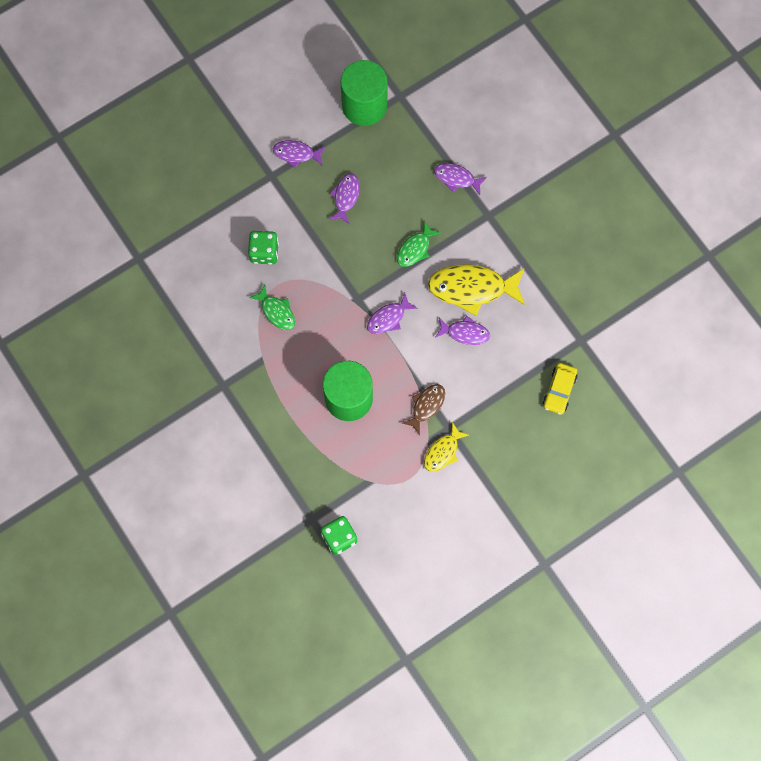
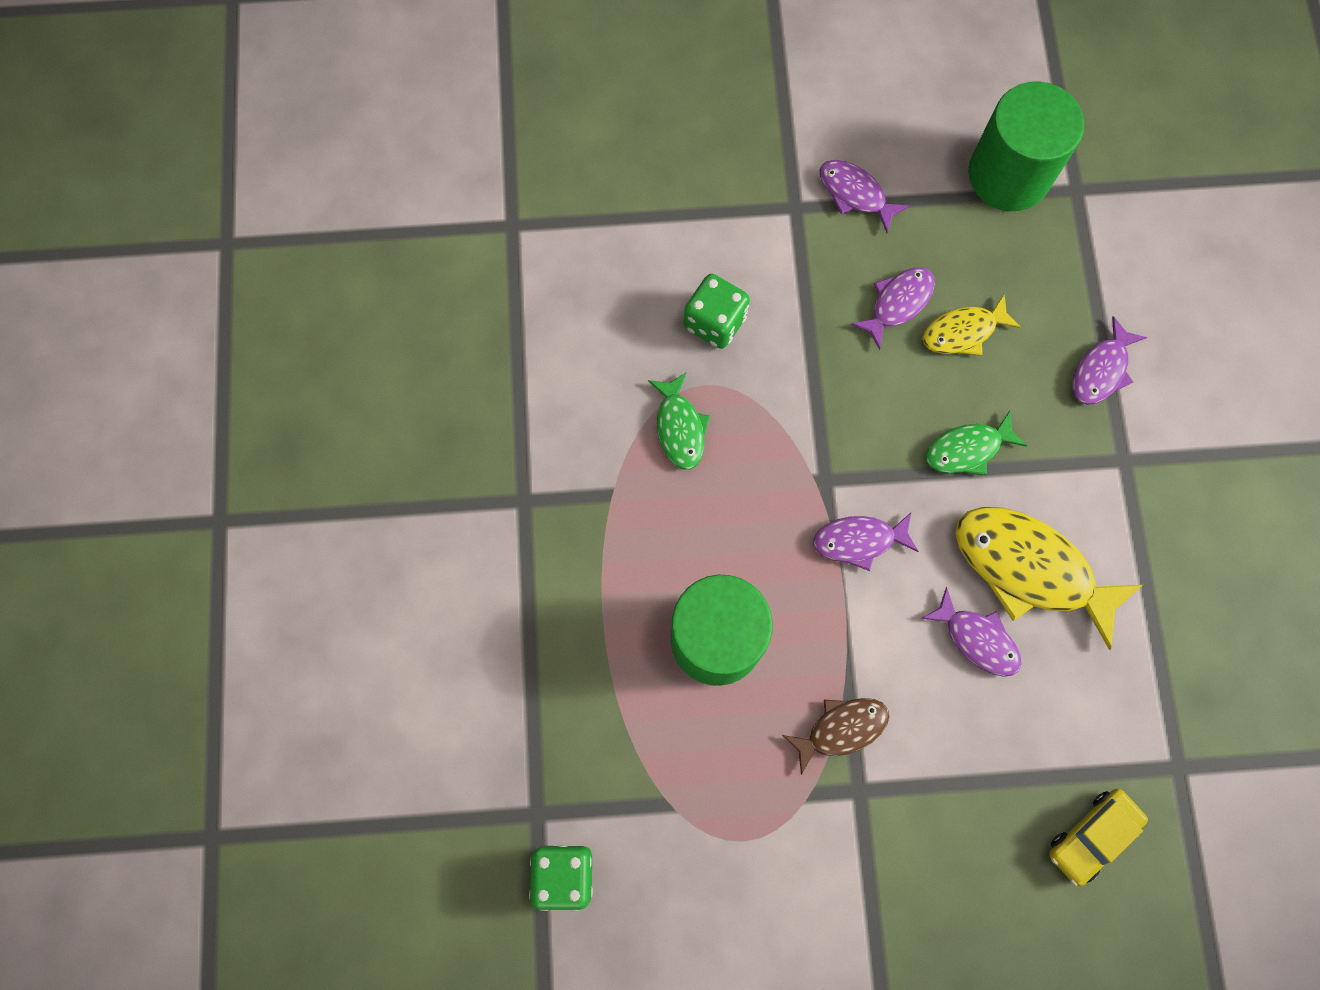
camera: 30 degrees right, 0 degrees up
(443, 452) = (826, 827): yellow fish -> yellow fish (963, 332)
(456, 178) = (1101, 370): purple fish -> purple fish turned 105 degrees counterclockwise

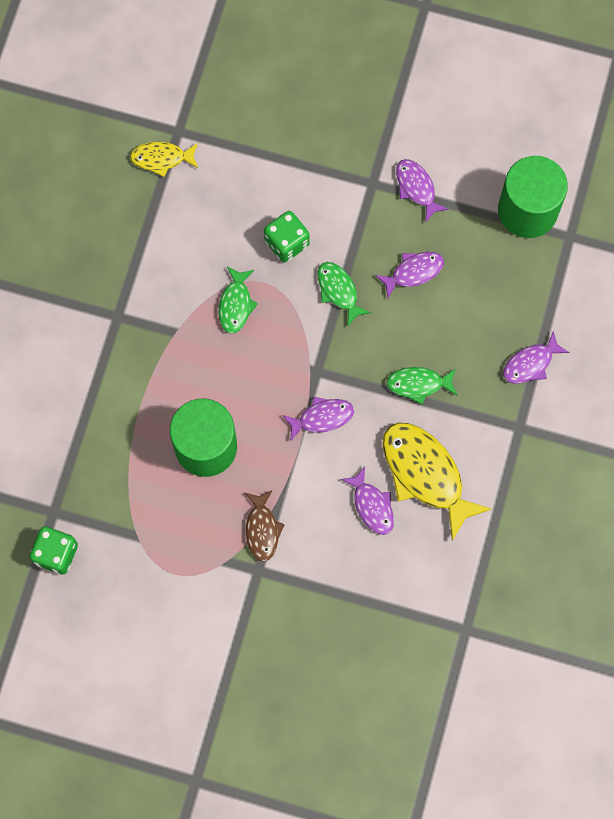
camera: 20 degrees right, 0 degrees up
(810, 362) = (338, 291): none -> green fish
(841, 729) = (262, 529): brown fish -> brown fish turned 90 degrees clockwise
(859, 541) = (322, 417): purple fish -> purple fish turned 150 degrees clockwise
(963, 332) = (449, 306): yellow fish -> yellow fish (161, 158)
(1092, 836) = (392, 650): yellow car -> none

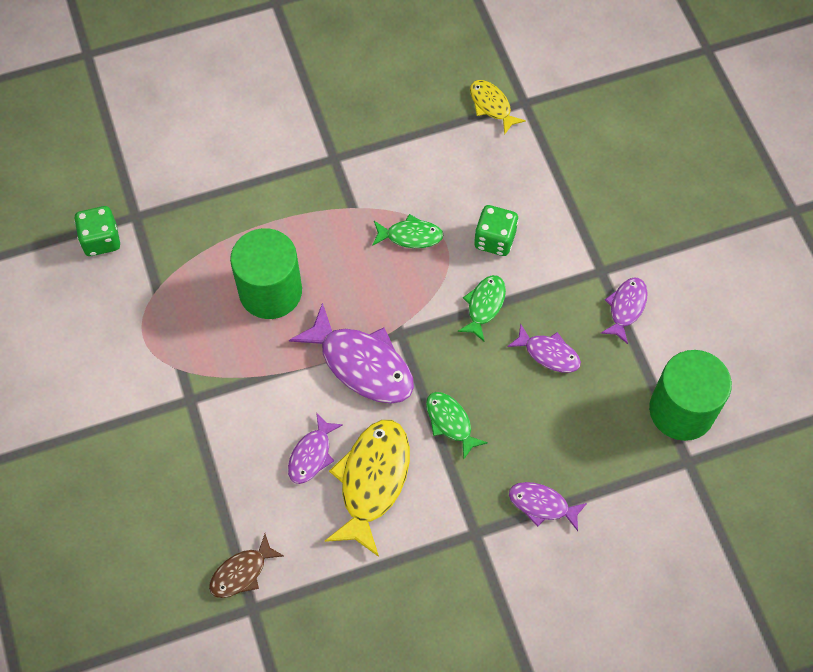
camera: 55 degrees right, 10 degrees down
(236, 304) = (410, 236): green fish -> green fish turned 150 degrees counterclockwise
(262, 529) = (228, 380): brown fish -> brown fish (242, 572)
(322, 417) = (362, 364): purple fish -> purple fish, size x1.81

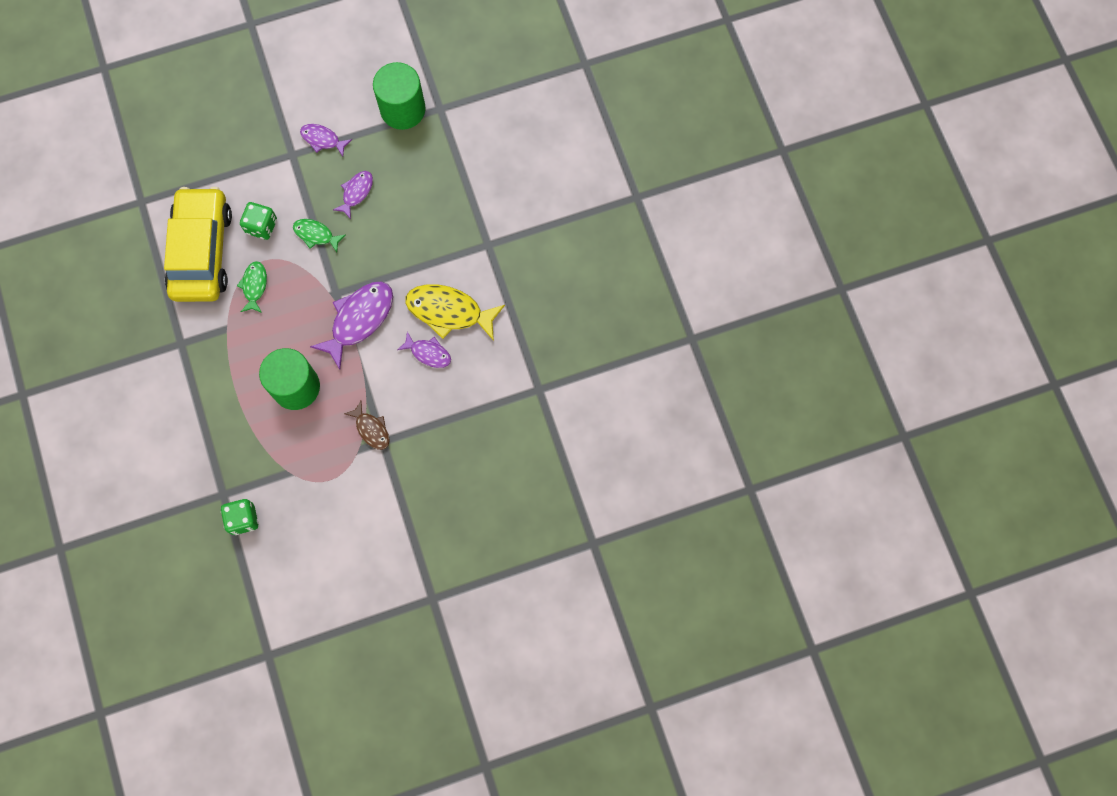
camera: 90 degrees left, 10 degrees up
(242, 572) = (514, 397): brown fish -> brown fish (371, 429)
(450, 422) = (406, 259): green fish -> none
(458, 173) = (201, 251): none -> yellow car
(491, 106) = (142, 225): yellow fish -> none
(542, 505) = (468, 201): purple fish -> none

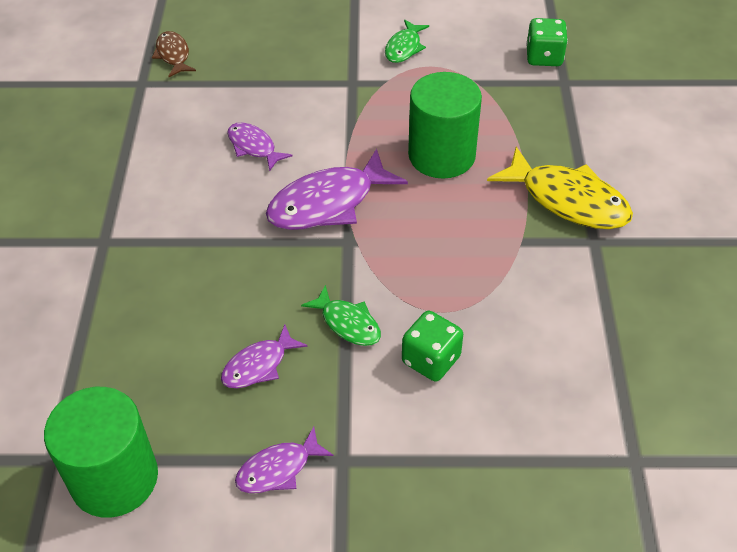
camera: 160 degrees left, 25 degrees down
(201, 251) = (539, 351): yellow car -> none
(254, 286) = (465, 282): green fish -> green fish (404, 48)
(322, 139) = (278, 469): purple fish -> purple fish turned 105 degrees clockwise
(371, 429) = (361, 95): brown fish -> brown fish (173, 55)
(449, 311) = (203, 181): yellow fish -> yellow fish (568, 200)

